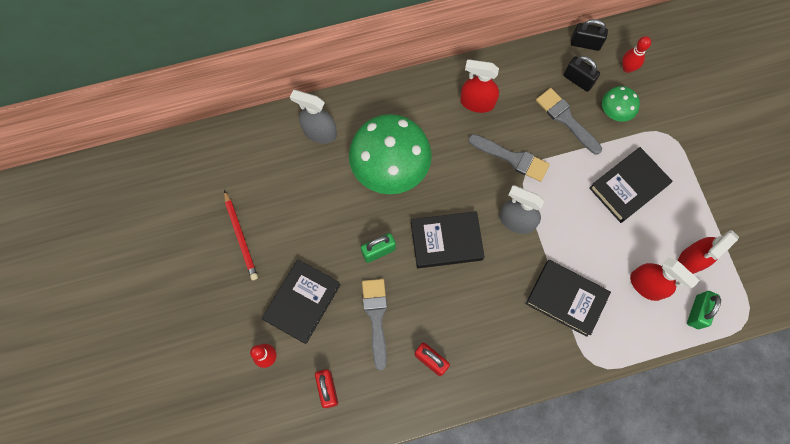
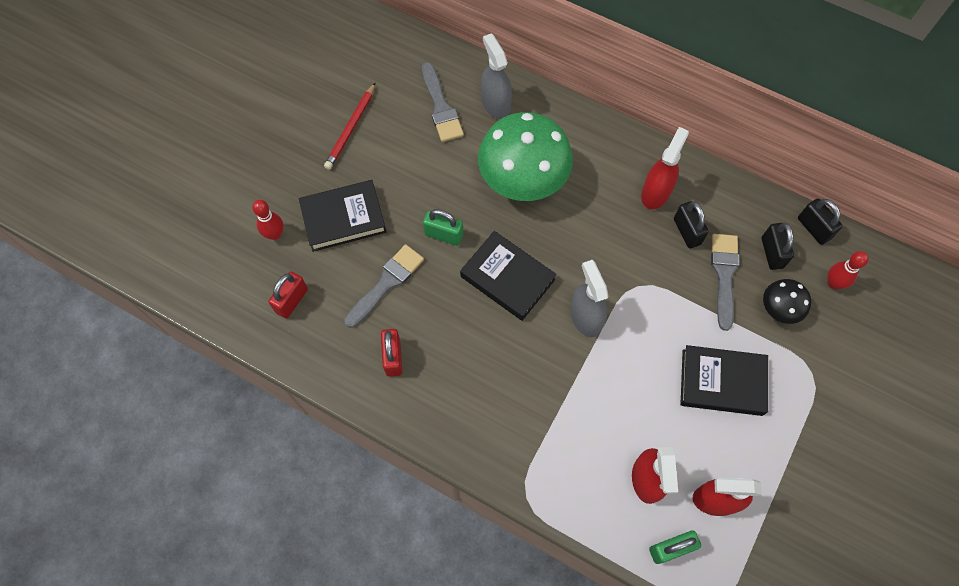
camera: 45 degrees right, 5 degrees down
(477, 102) = (655, 192): red spray bottle -> red spray bottle turned 60 degrees clockwise
(512, 158) = (638, 263): grey brush -> grey brush (441, 107)
(519, 111) = (686, 231): none -> black padlock
(566, 299) = (560, 420): black book -> none
(615, 112) = (779, 309): green mushroom -> black mushroom

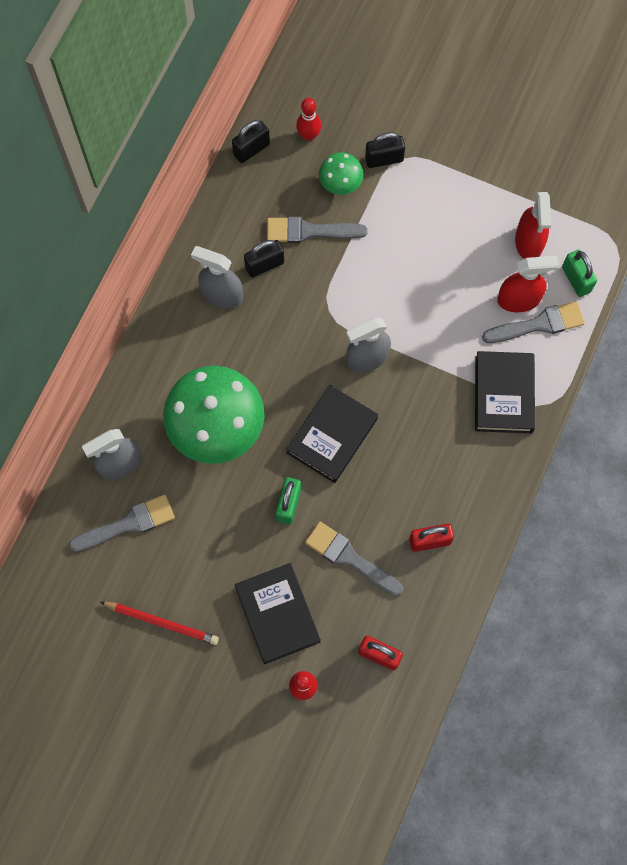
camera: 95 degrees left, 5 degrees up
(617, 497) = (538, 324): none -> grey brush
(655, 192) = (222, 294): red spray bottle -> grey spray bottle
(722, 382) = (419, 235): black book -> black book (503, 394)
(772, 253) = (281, 188): black padlock -> black padlock (384, 159)
(779, 309) = (340, 184): black mushroom -> green mushroom

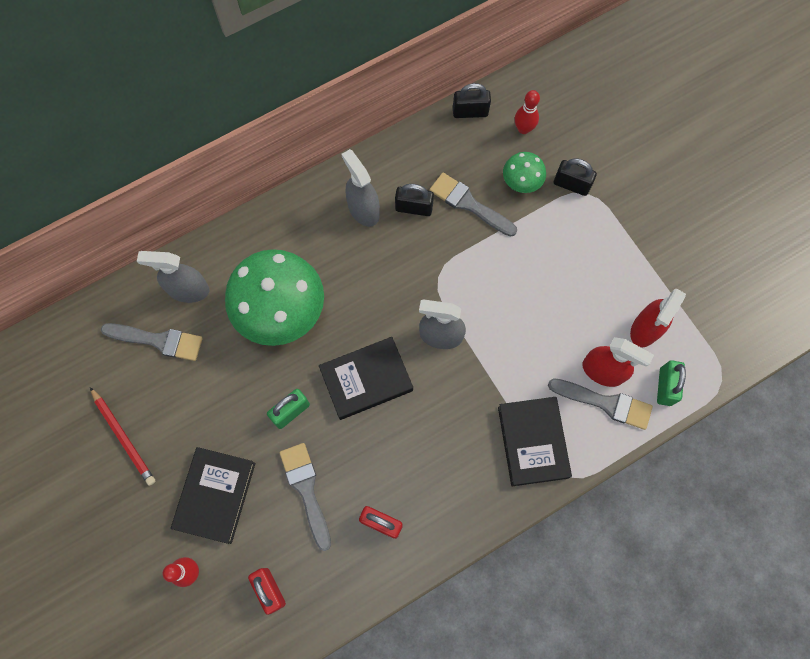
camera: 35 degrees right, 0 degrees up
(503, 394) = (532, 442): black book -> black book turned 45 degrees counterclockwise

